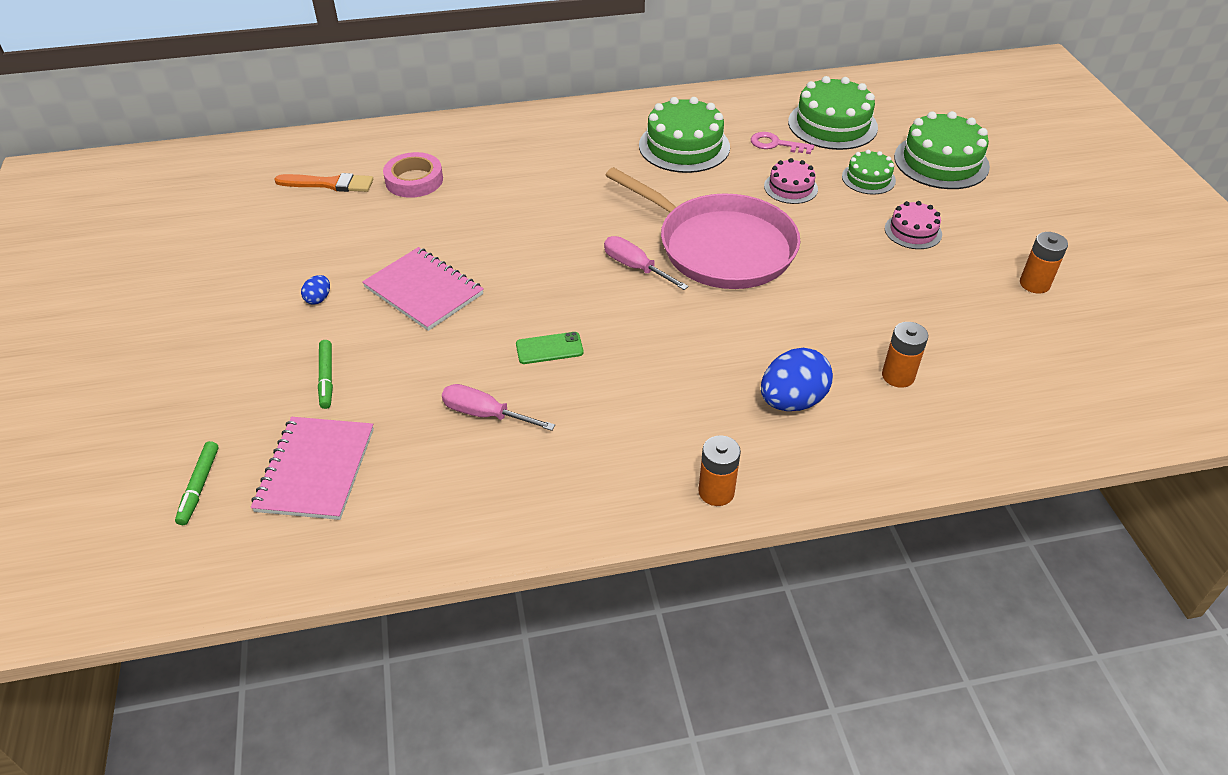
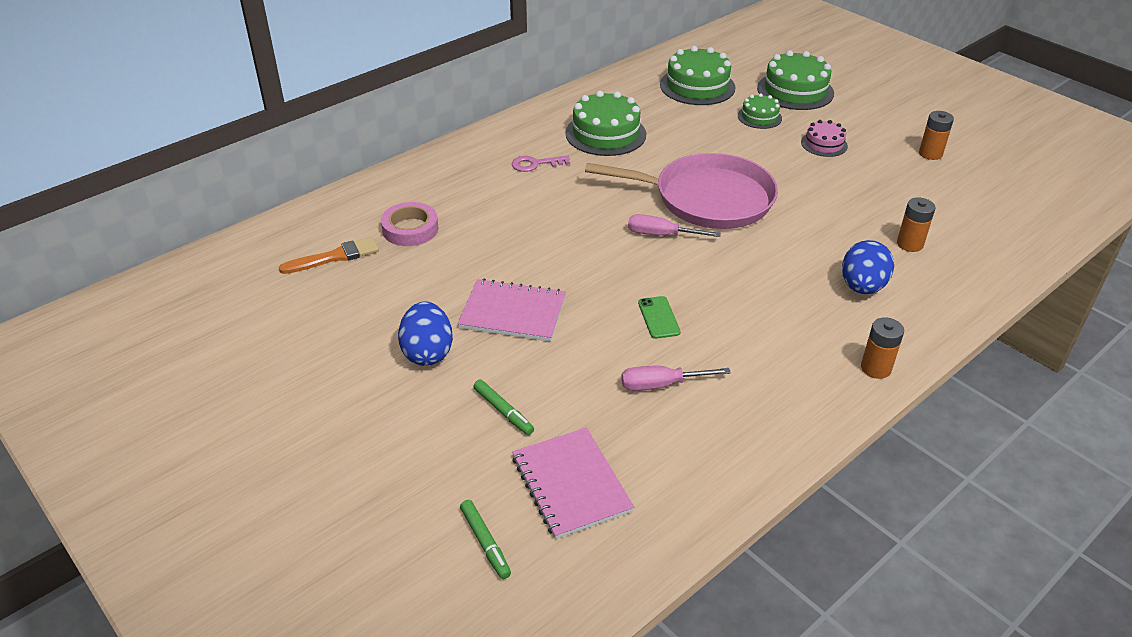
camera: 30 degrees left, 5 degrees down
(318, 299) = (427, 352): blue egg -> blue egg, size x2.15
(549, 348) = (658, 317): green phone -> green phone turned 60 degrees counterclockwise
(776, 144) = (672, 112): pink key -> pink key (535, 164)
(790, 187) = (713, 140): pink cake -> none

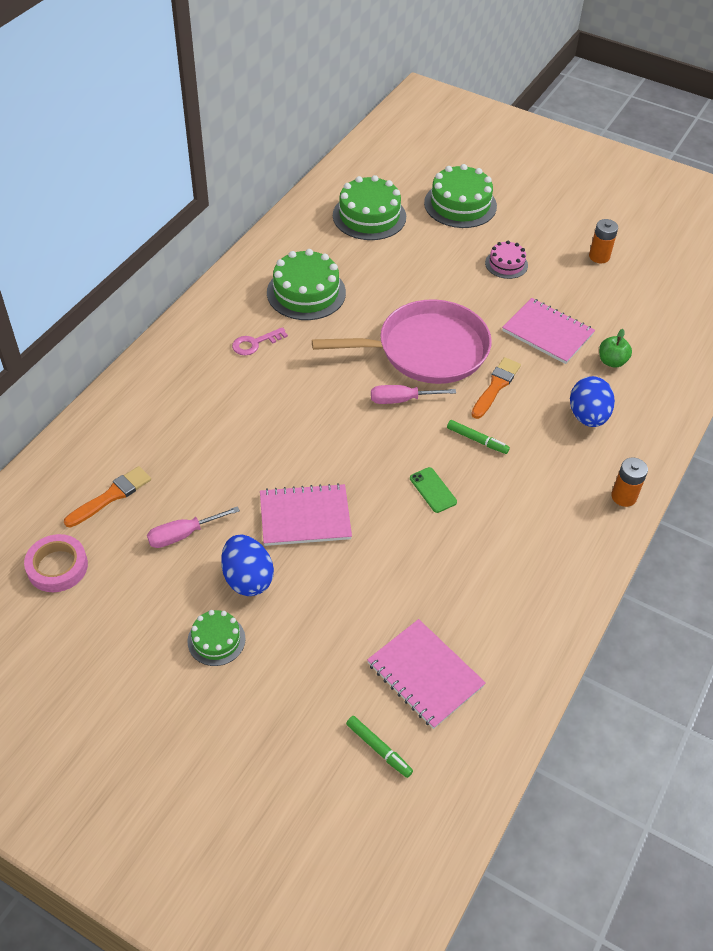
camera: 20 degrees left, 10 degrees up
(410, 229) = (169, 447): pink tape -> pink tape (57, 567)
(503, 411) = (340, 620): green marker -> green marker (477, 440)
(661, 385) = (460, 558): pink screwdriver -> pink screwdriver (183, 534)
(759, 117) = (439, 243): green cake -> green cake (216, 640)
(768, 242) = (496, 386): none -> orange brush
(845, 207) = (547, 333): none -> pink notebook
(909, 244) = (612, 361): orange battery -> green apple

